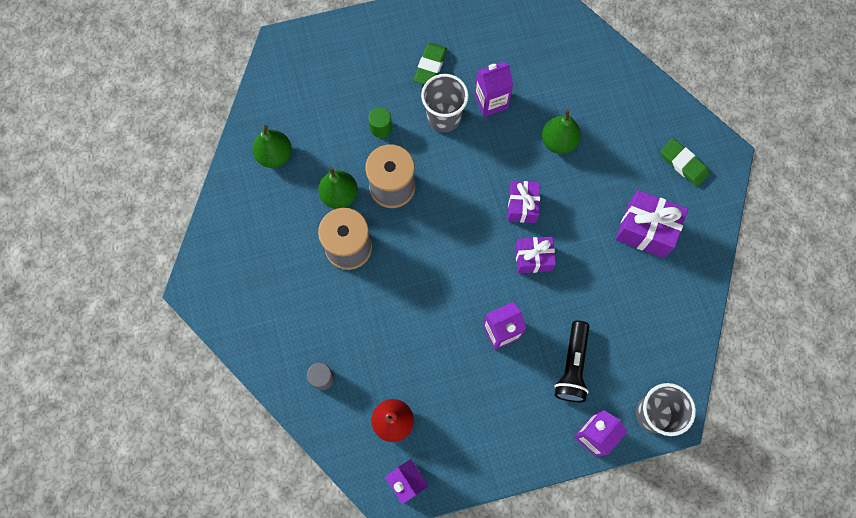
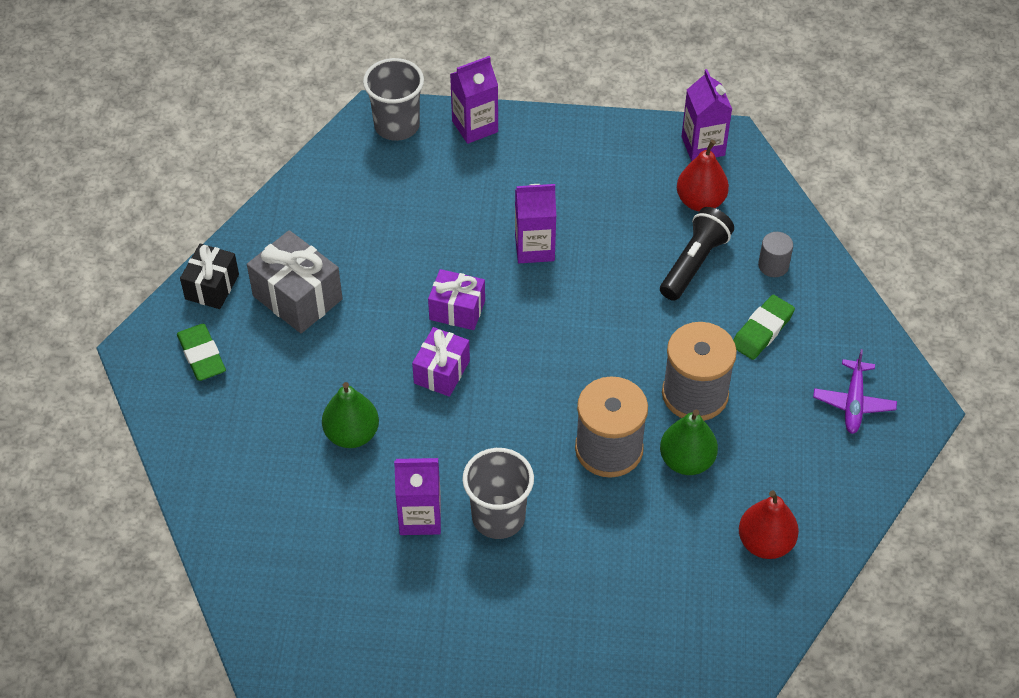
camera: 160 degrees left, 20 degrees down
(239, 277) = (853, 402): none -> purple plane
(275, 155) = (765, 543): green pear -> red pear
(381, 128) = (596, 531): green cylinder -> none
(430, 66) = (487, 597): green eraser -> green eraser (762, 330)
(572, 366) = (465, 192): black flashlight -> black flashlight (694, 263)
(646, 230) = (297, 297): purple gift -> grey gift
(707, 218) = (212, 287): none -> black gift

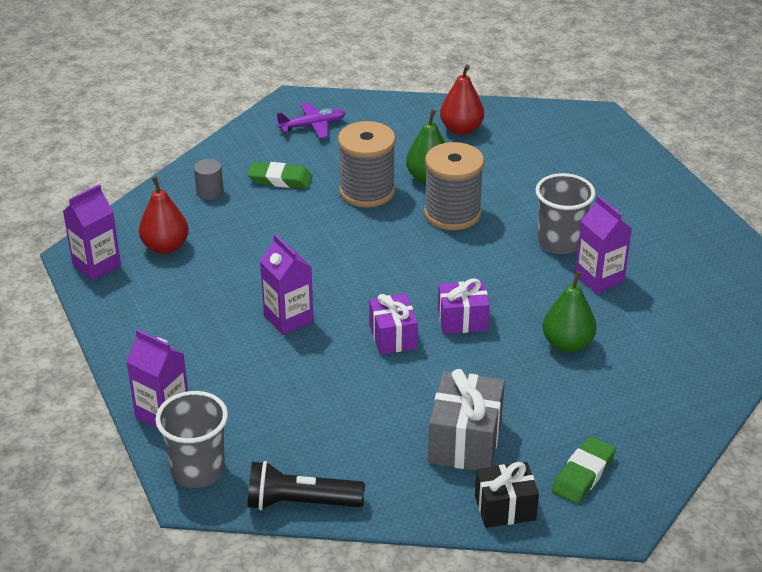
camera: 120 degrees left, 15 degrees down
(694, 263) = (237, 230): black flashlight -> black flashlight (300, 503)

